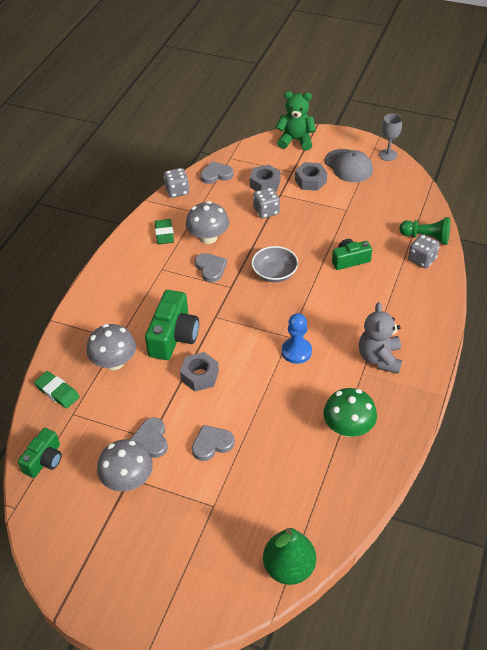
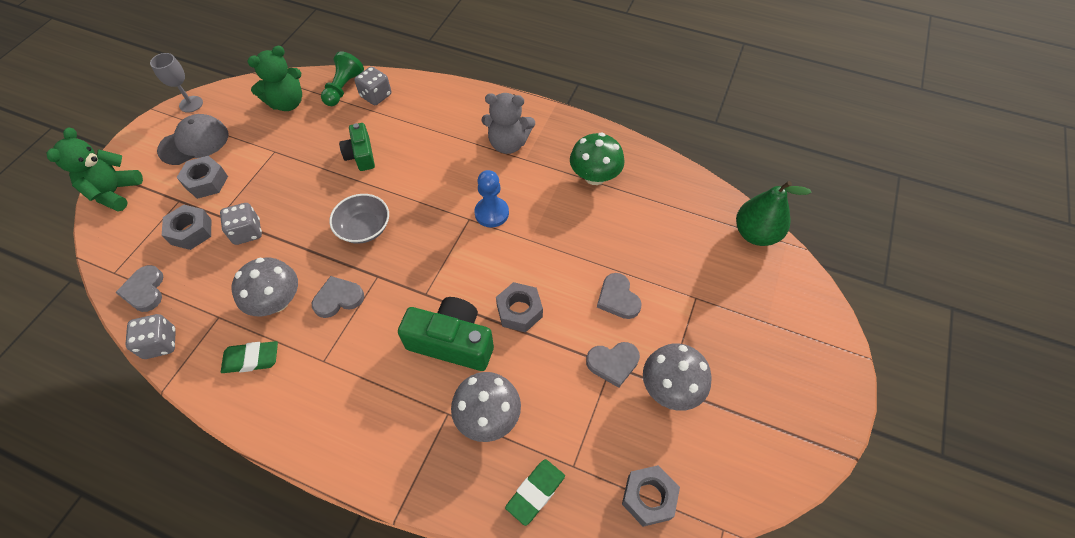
camera: 90 degrees left, 10 degrees up
(44, 460) = (648, 497): green camera -> grey nut
(401, 207) = (287, 103): none -> green teddy bear

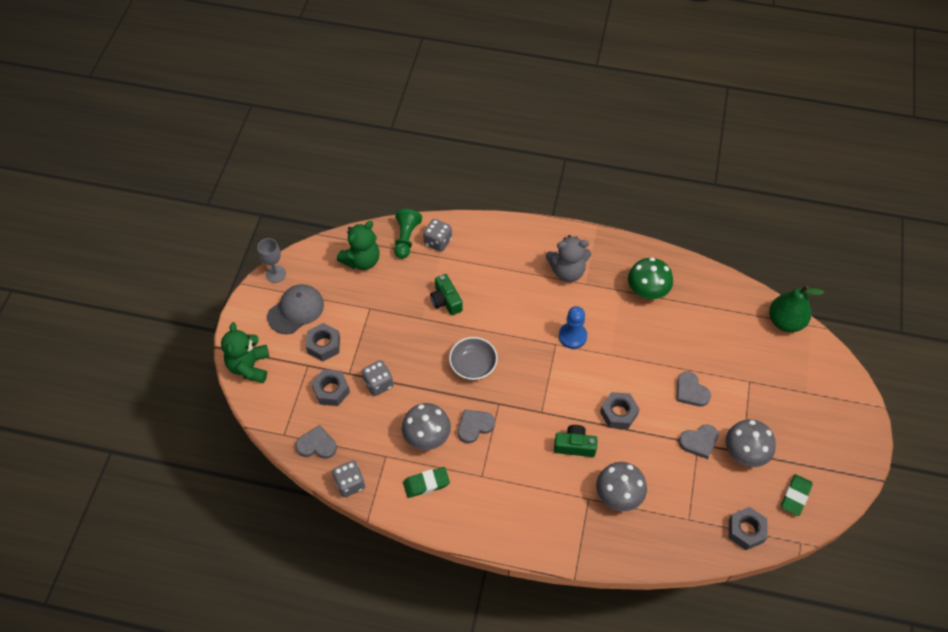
camera: 10 degrees left, 0 degrees up
(145, 290) = (317, 445): grey heart -> grey heart turned 120 degrees clockwise
(452, 342) = (574, 446): green camera -> green camera, size x0.62
(535, 492) = (667, 541): green eraser -> green eraser (795, 496)

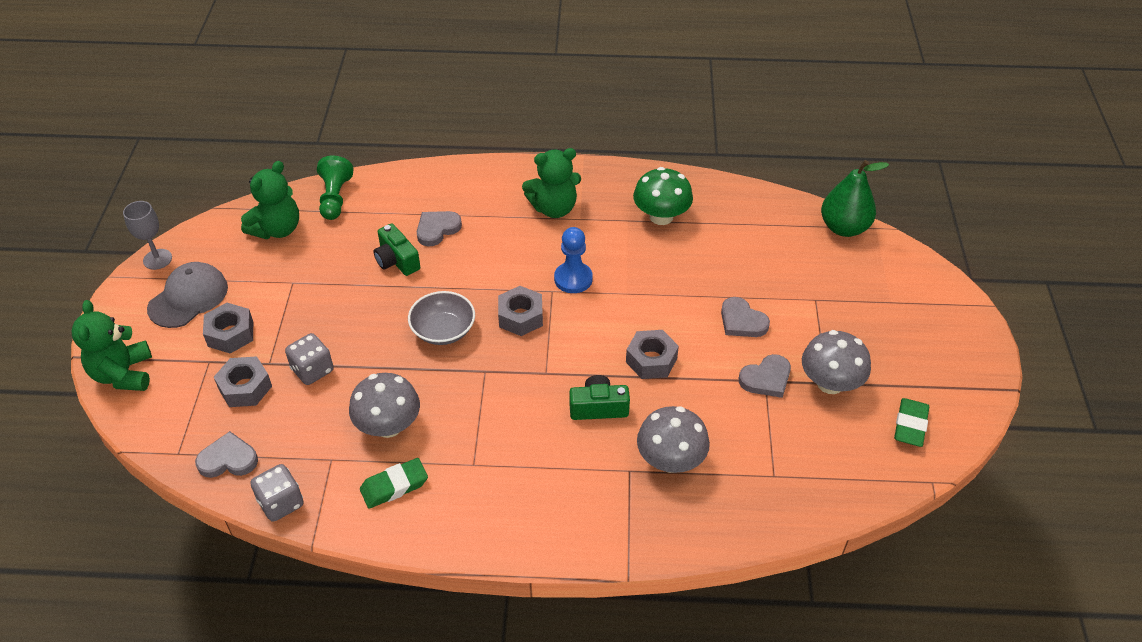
camera: 10 degrees left, 10 degrees down
(438, 242) = (378, 196): grey dice -> none
(474, 426) = (455, 403): grey heart -> grey heart (437, 229)
(567, 271) = (554, 208): grey teddy bear -> green teddy bear
(746, 531) = (855, 478): grey nut -> grey nut (520, 317)

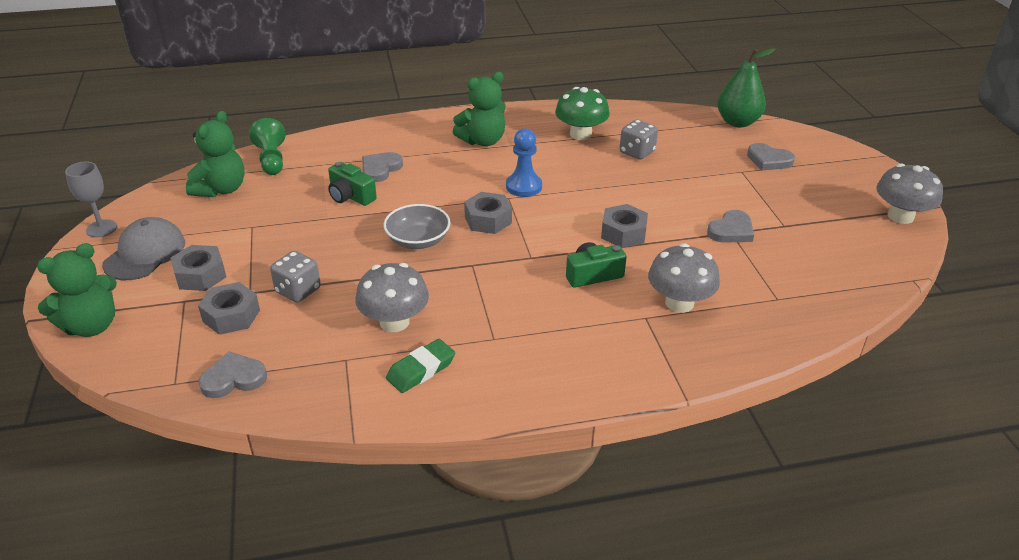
camera: 15 degrees left, 10 degrees down
(123, 374) = (91, 326): green teddy bear -> green teddy bear turned 105 degrees counterclockwise
(281, 503) = (305, 406): grey dice -> grey dice (637, 152)
(742, 321) = (688, 194): grey heart -> grey heart (769, 160)
(830, 383) = (787, 225): grey mushroom -> grey mushroom (900, 216)
(910, 425) = (870, 244): green eraser -> none

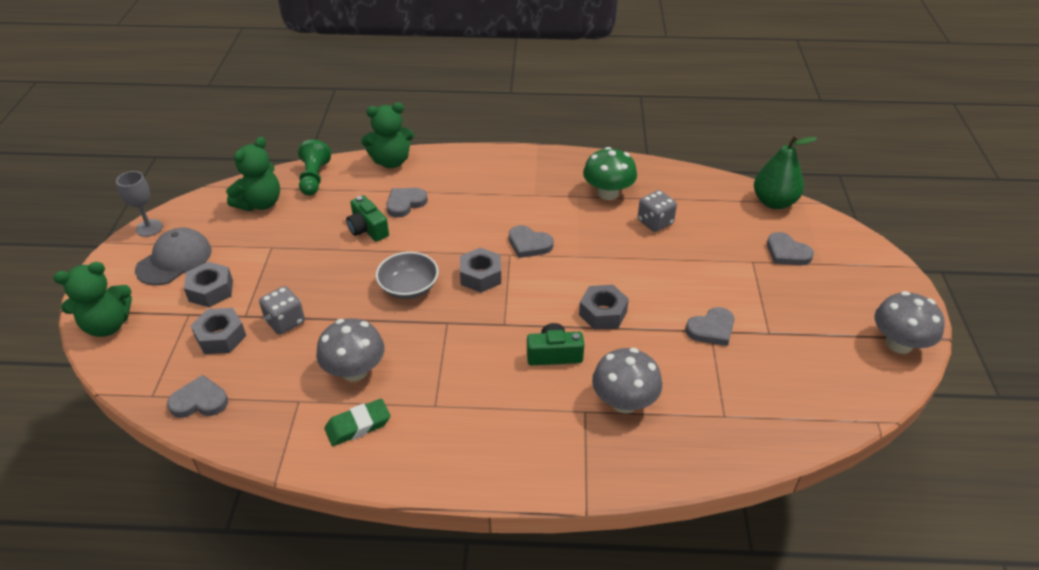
camera: 15 degrees right, 5 degrees up
(482, 141) = (511, 186): green teddy bear -> green teddy bear (391, 161)
(524, 186) = (529, 244): blue pawn -> grey heart

